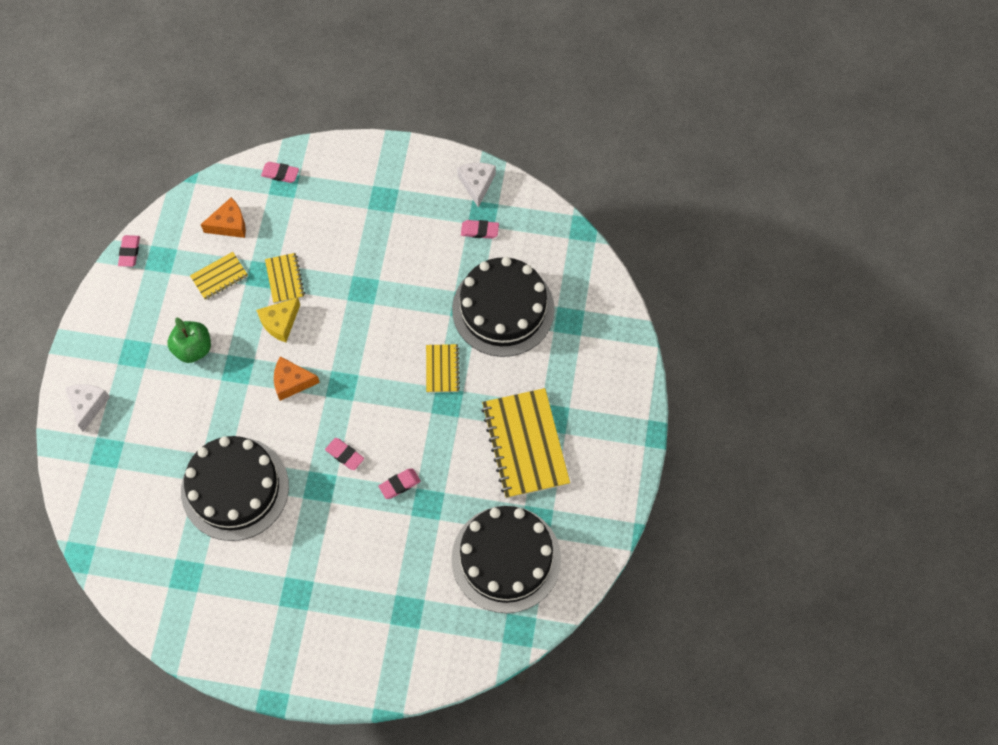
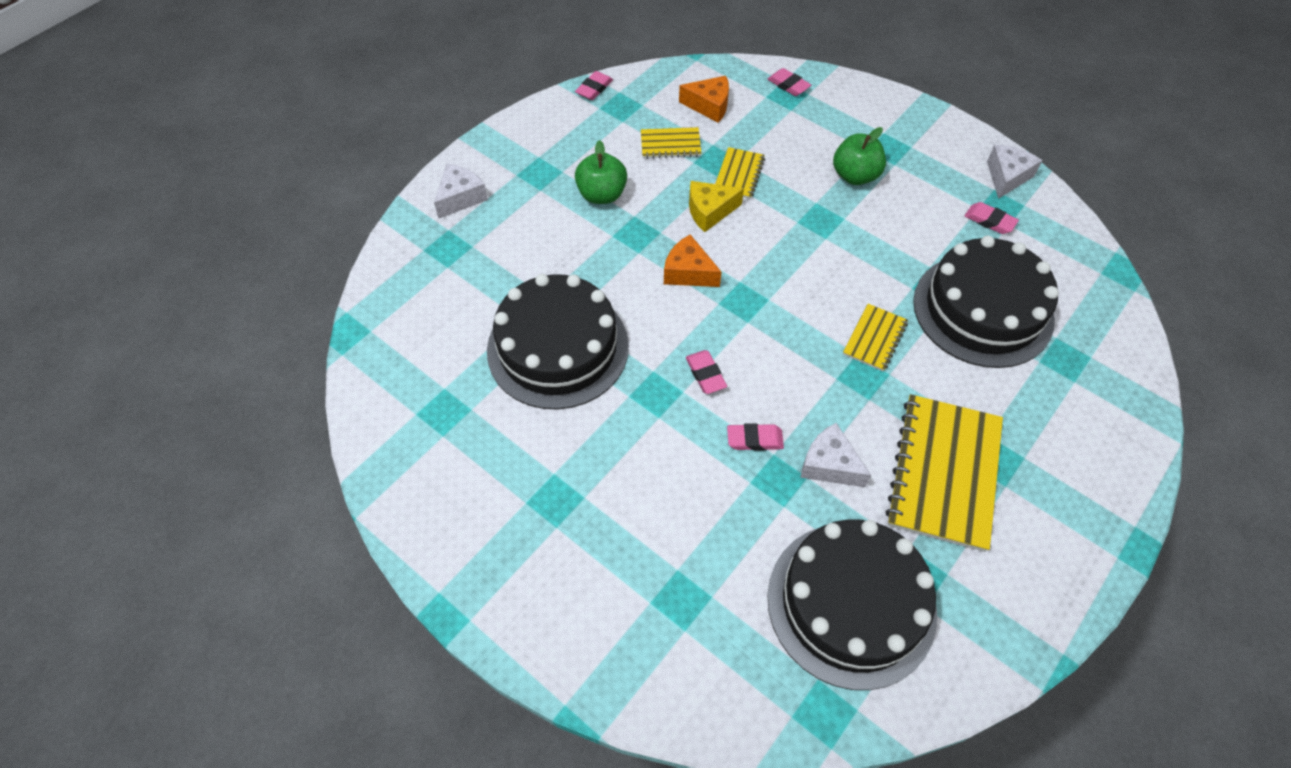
camera: 30 degrees right, 10 degrees down
(369, 237) = (855, 176): none -> green apple
(454, 476) = (829, 464): none -> white cheese

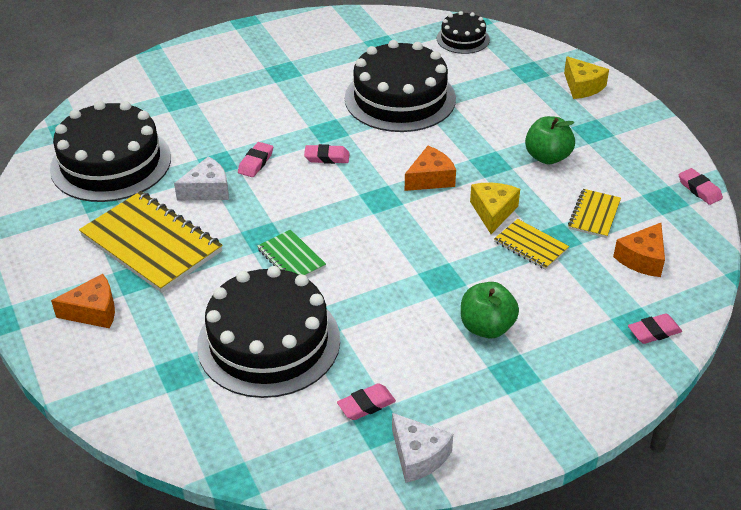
camera: 115 degrees right, 15 degrees down
(398, 329) = (463, 39): none -> black cake
(460, 197) = (582, 86): white cheese -> yellow cheese
(875, 338) = (291, 258): yellow notebook -> green notebook
(1063, 471) = (93, 311): none -> orange cheese

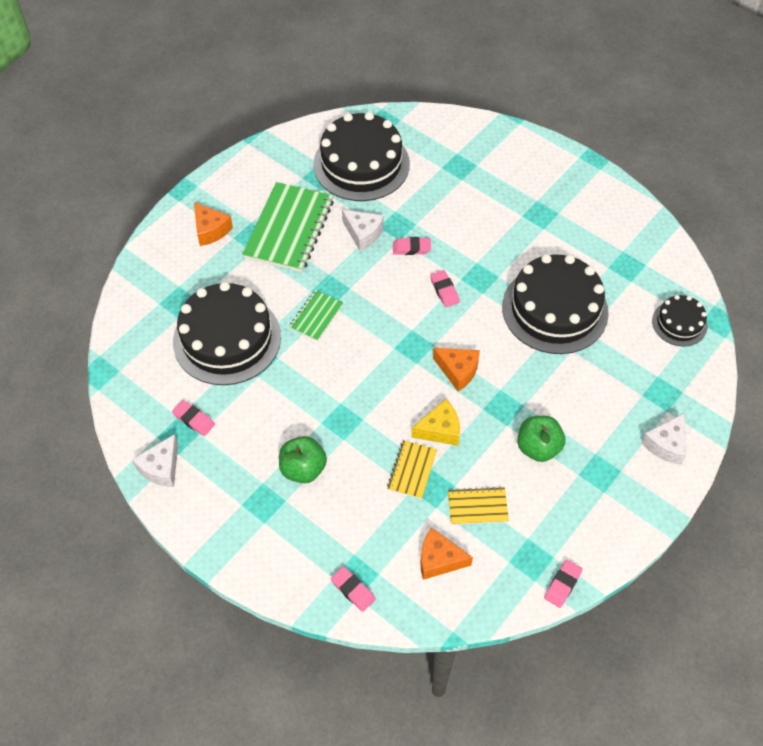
camera: 65 degrees right, 15 degrees up
(151, 244) = (289, 229): yellow notebook -> green notebook
(582, 86) = (666, 444): yellow cheese -> white cheese

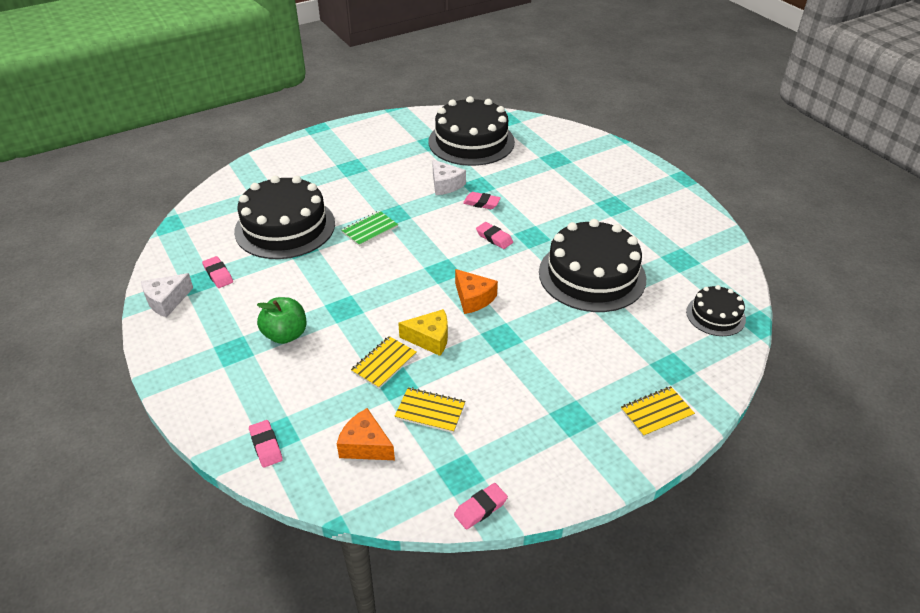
camera: 20 degrees right, 15 degrees down
(210, 230) = (321, 156): orange cheese -> none
(289, 229) = (385, 169): green notebook -> none
(444, 290) = (494, 238): pink eraser -> pink eraser turned 45 degrees counterclockwise
(538, 447) = (518, 378): green apple -> none
(666, 444) = (656, 413): white cheese -> yellow notebook

